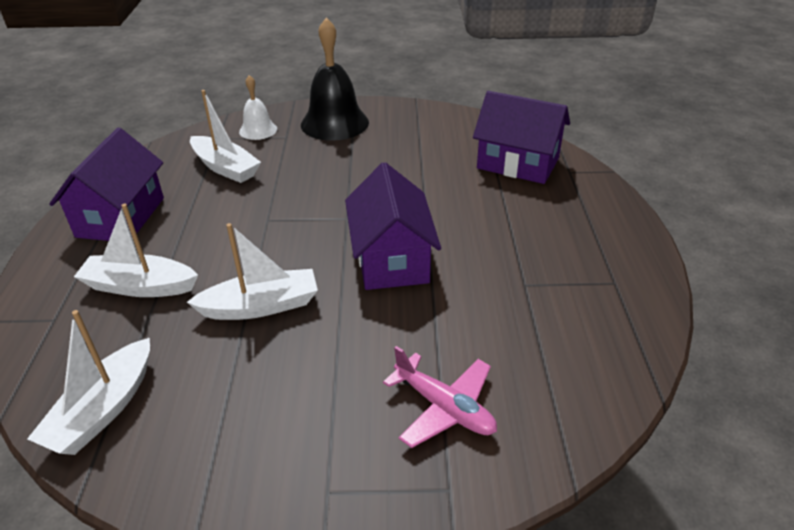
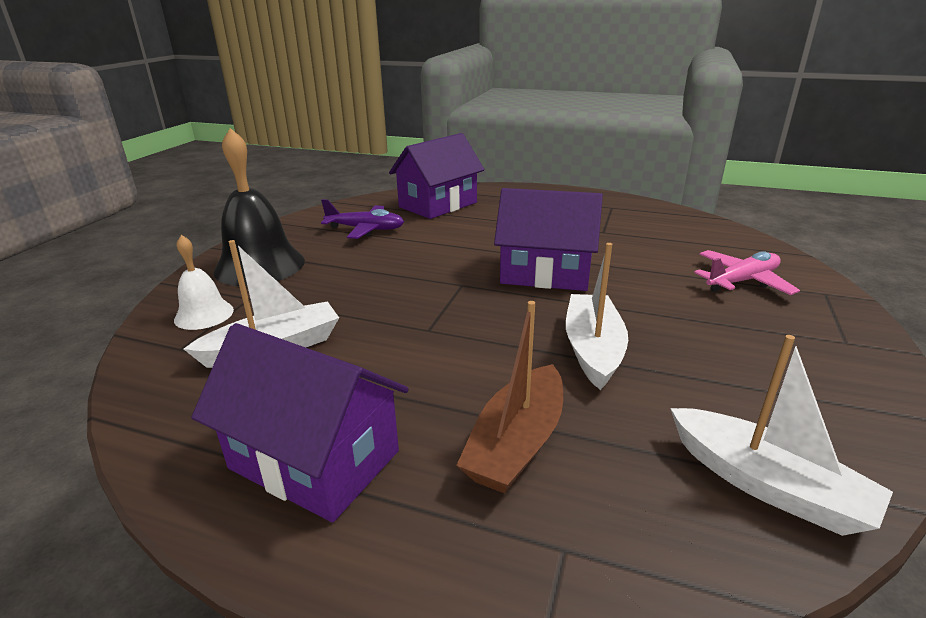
camera: 70 degrees left, 10 degrees down
(139, 286) = (517, 443): white boat -> brown boat
(428, 144) = (365, 229): none -> purple plane

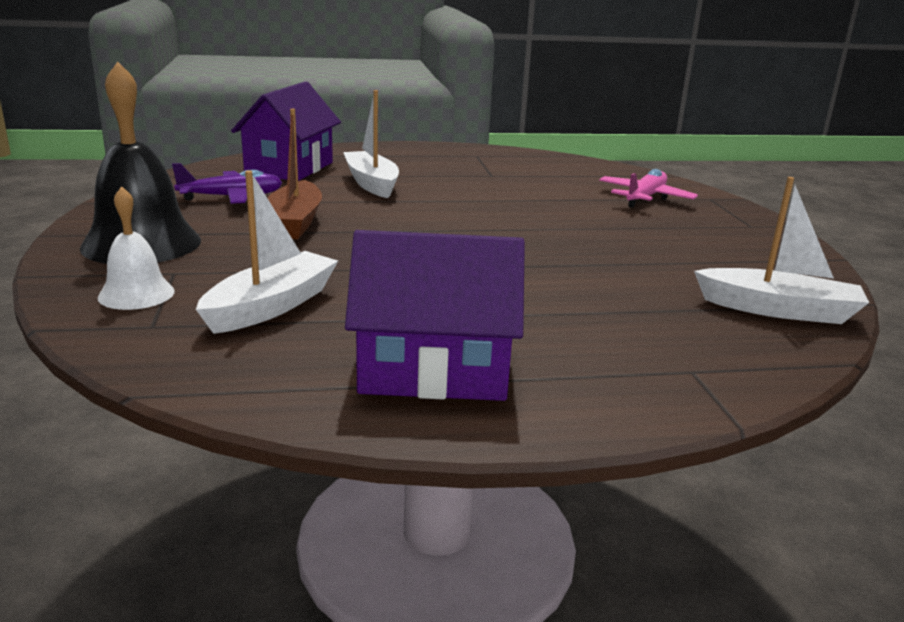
camera: 30 degrees left, 5 degrees down
(517, 443) = (591, 324): brown boat -> brown boat (295, 223)
(545, 273) = (476, 212): purple house -> none
(592, 349) = (580, 258): white boat -> white boat (371, 183)

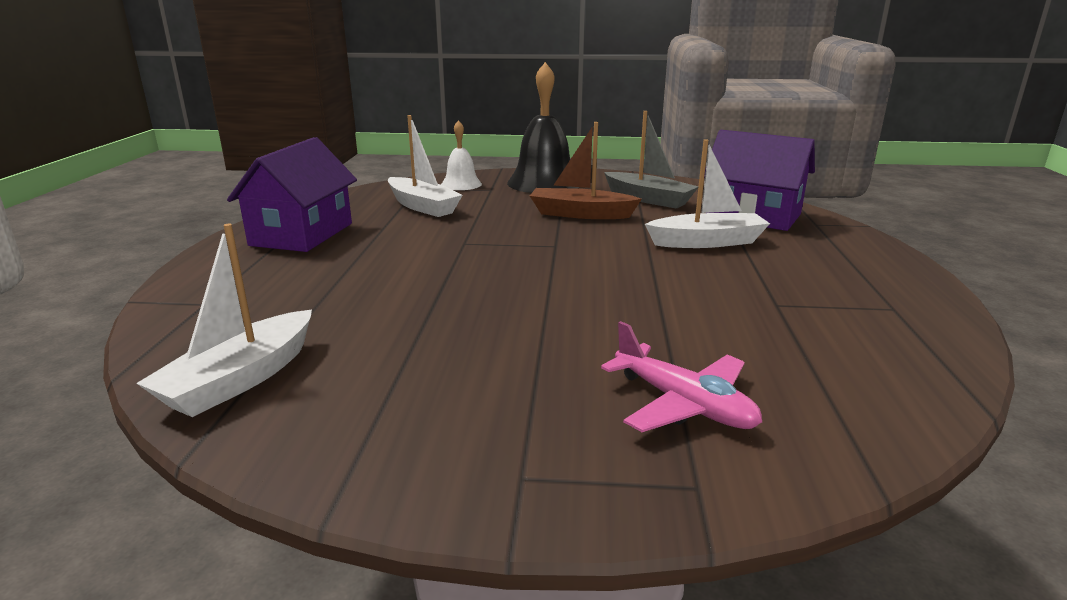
camera: 105 degrees right, 0 degrees up
(231, 197) = (648, 199): purple plane -> grey boat

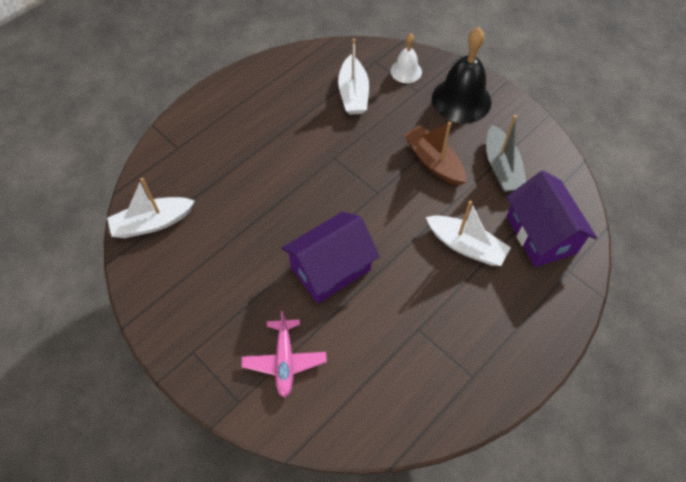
camera: 40 degrees right, 35 degrees up
(302, 234) = (264, 95): purple house -> purple house (330, 268)

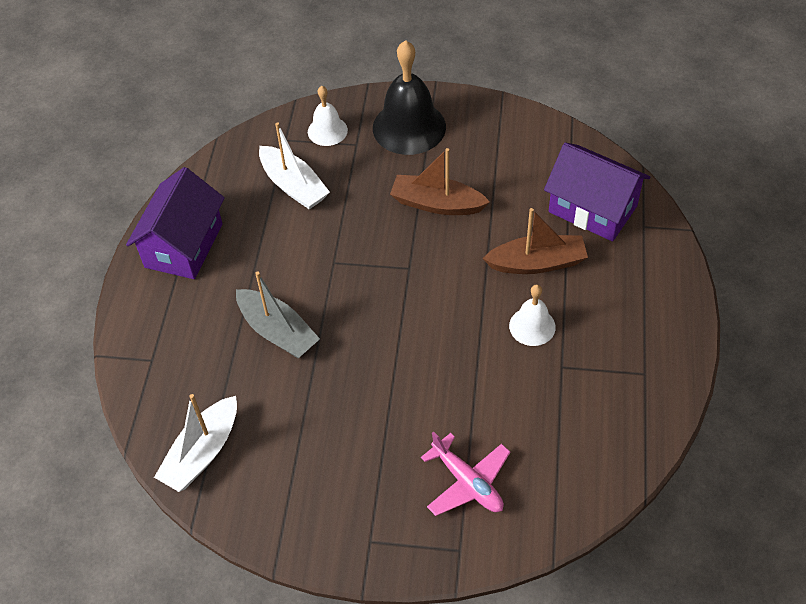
camera: 35 degrees left, 5 degrees down
(330, 268) = (431, 369): purple house -> purple house (184, 245)
(423, 287) = (532, 326): none -> white bell
(466, 246) = (537, 263): white boat -> brown boat
(501, 168) = (505, 169): grey boat -> grey boat (278, 331)

